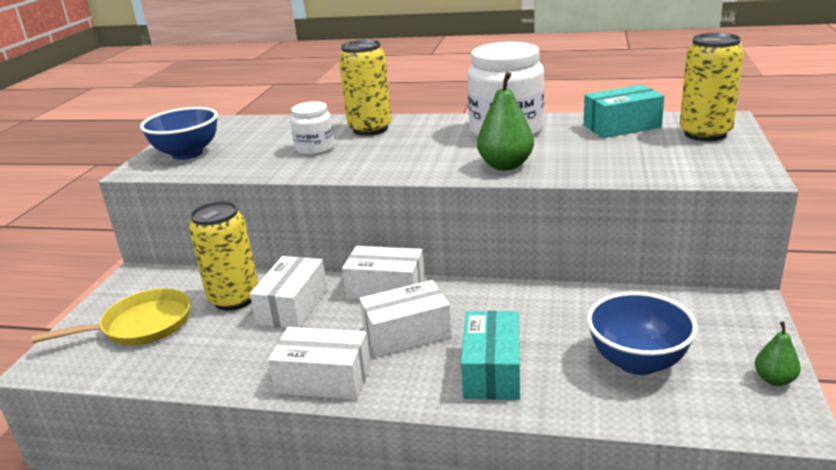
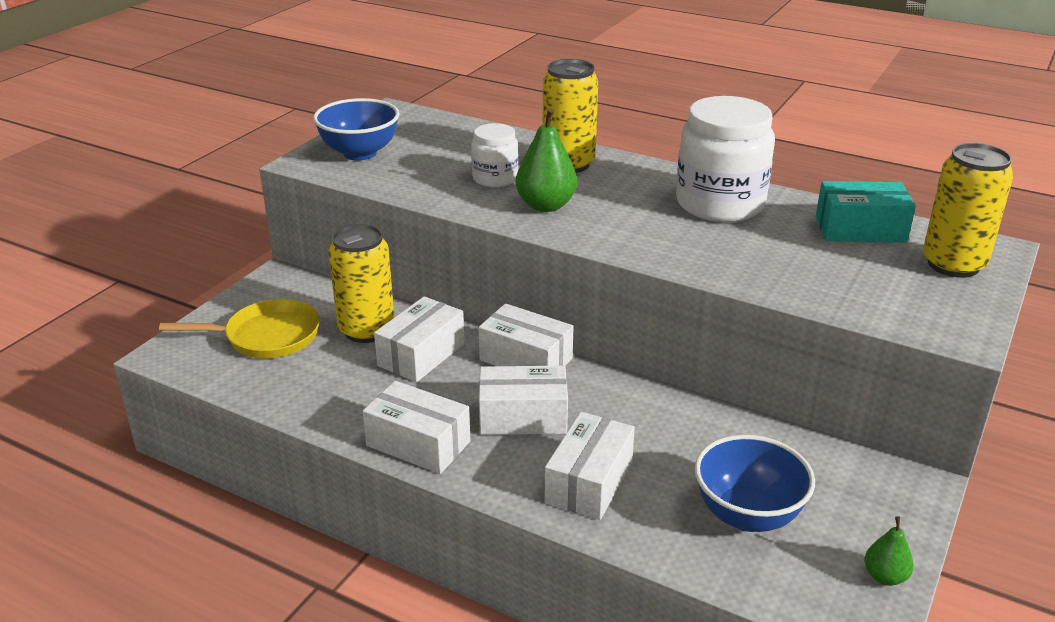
camera: 15 degrees right, 5 degrees up
(492, 371) = (589, 482): turquoise box -> white box
(505, 165) = (689, 252): green pear -> green pear (546, 205)

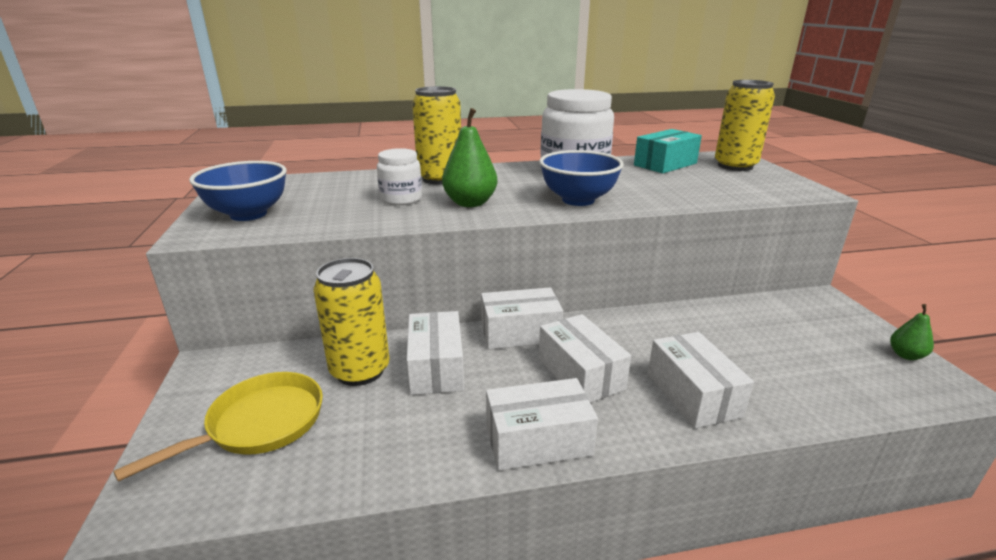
camera: 40 degrees left, 5 degrees down
(523, 417) = (580, 374): white box -> white box turned 75 degrees counterclockwise
(747, 515) = (798, 361): blue bowl -> blue bowl (578, 200)

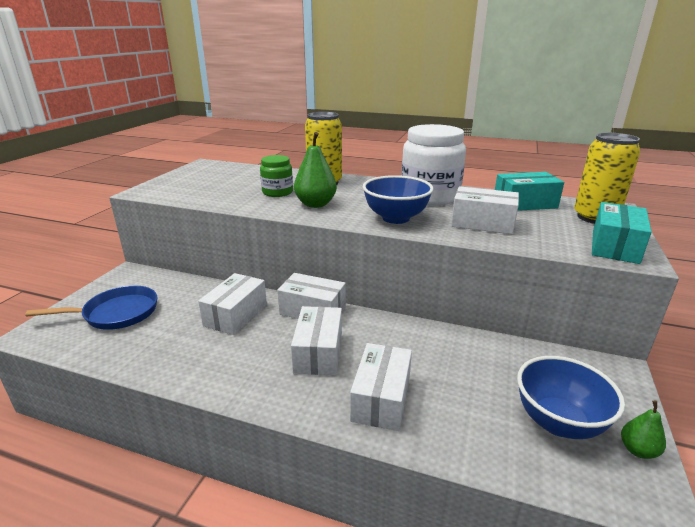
camera: 30 degrees right, 0 degrees up
(248, 214) = (182, 185): blue bowl -> blue bowl (558, 422)
(259, 424) = (116, 313): yellow pan -> blue pan
(360, 371) = (194, 302): yellow can -> none
(401, 199) = (277, 192): white jar -> green jar
(538, 440) = (239, 383): white box -> white box (482, 223)
(785, 186) = (615, 246): none -> turquoise box

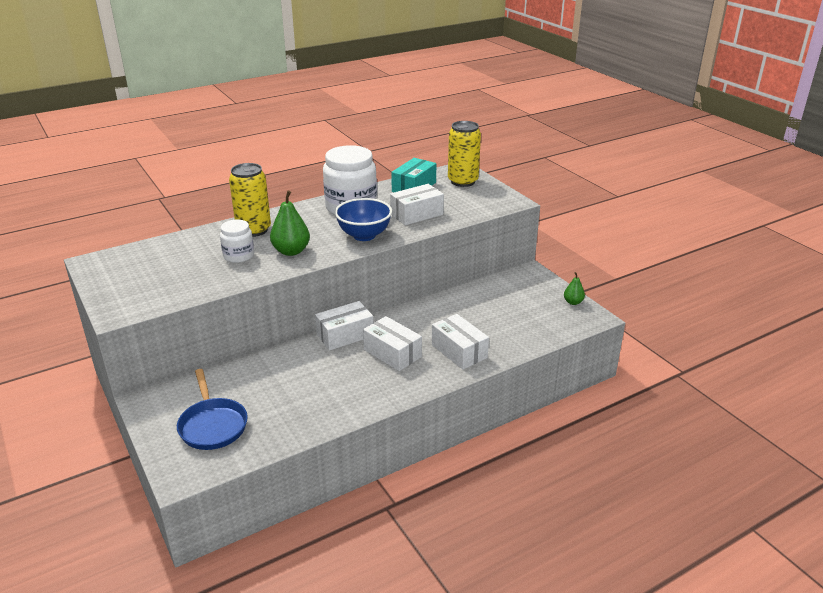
camera: 50 degrees left, 5 degrees up
(116, 313) = (212, 425): blue pan -> blue pan turned 135 degrees clockwise
(236, 315) = (302, 369): white box -> none
(277, 192) = (239, 256): green jar -> white jar
(558, 422) = (537, 310): blue bowl -> none
(615, 246) = (496, 198): turquoise box -> none

